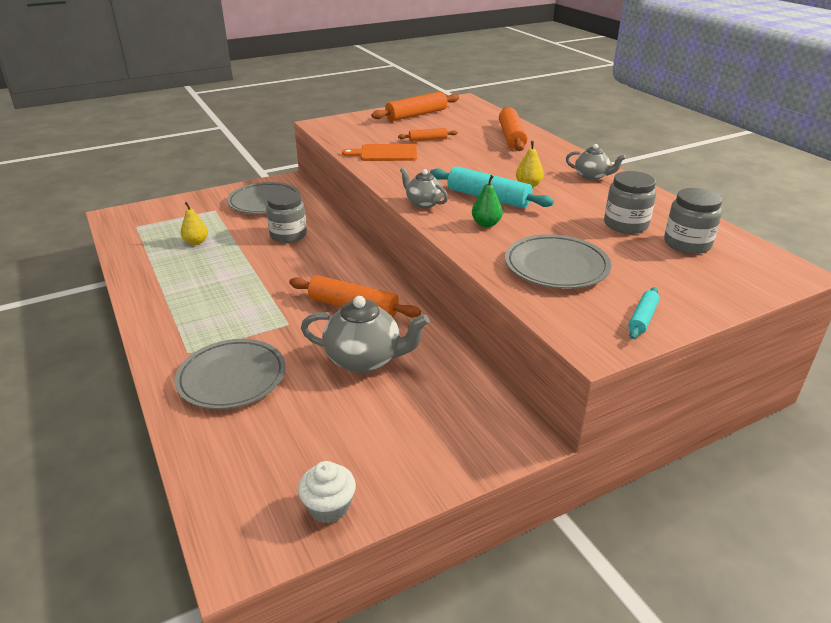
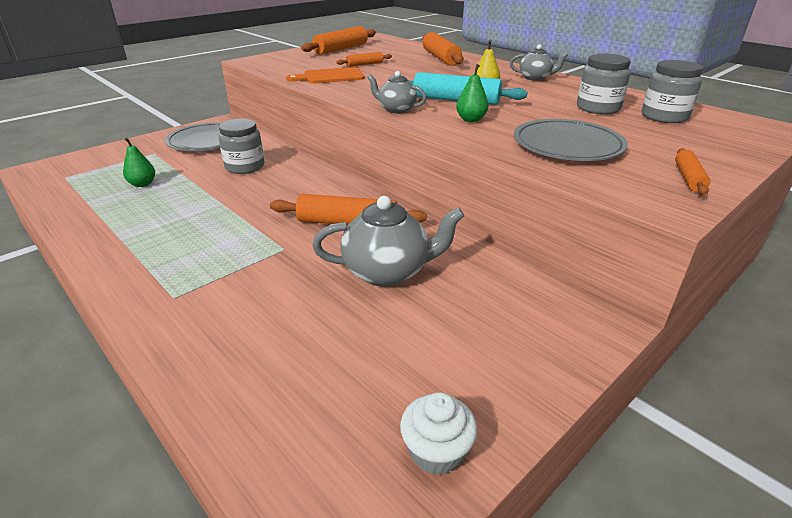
camera: 15 degrees left, 0 degrees up
(196, 242) = (142, 184): yellow pear -> green pear
(232, 378) = (241, 316): grey plate -> none
(642, 318) = (688, 178): turquoise rolling pin -> orange rolling pin

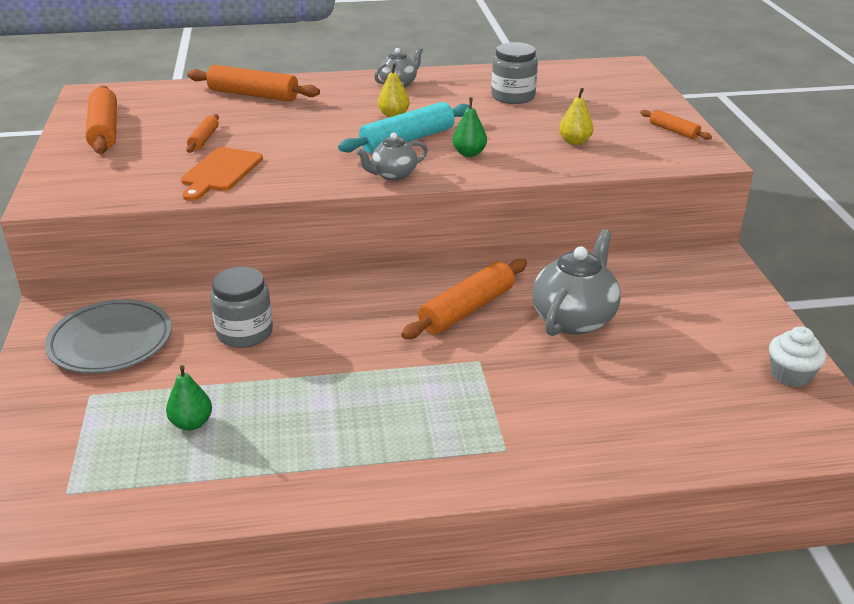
camera: 55 degrees left, 0 degrees up
(567, 145) = (574, 142): grey plate -> yellow pear
(664, 116) = (563, 84): grey jar -> none

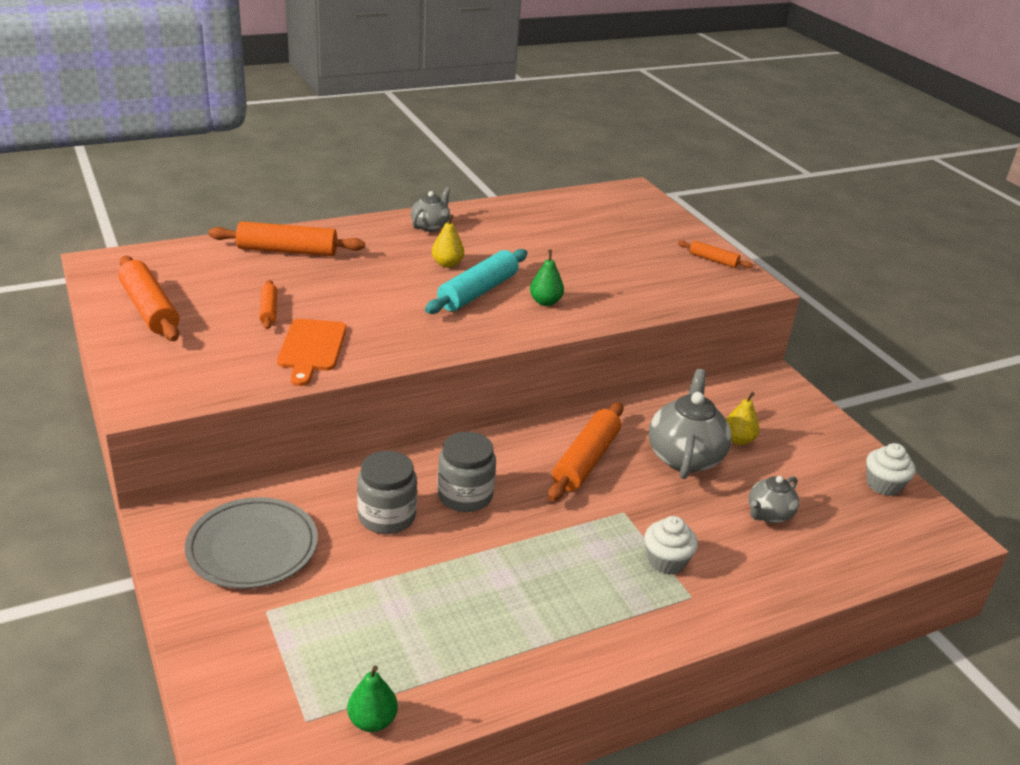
camera: 20 degrees left, 0 degrees up
(191, 423) = (389, 623): green pear -> green pear (372, 721)
(393, 175) = (488, 334): grey teapot -> grey teapot (769, 514)
(498, 412) = (666, 561): none -> white cupcake
(513, 96) = (549, 233): grey jar -> grey jar (465, 495)
(574, 142) = (634, 280): yellow pear -> yellow pear (738, 440)

